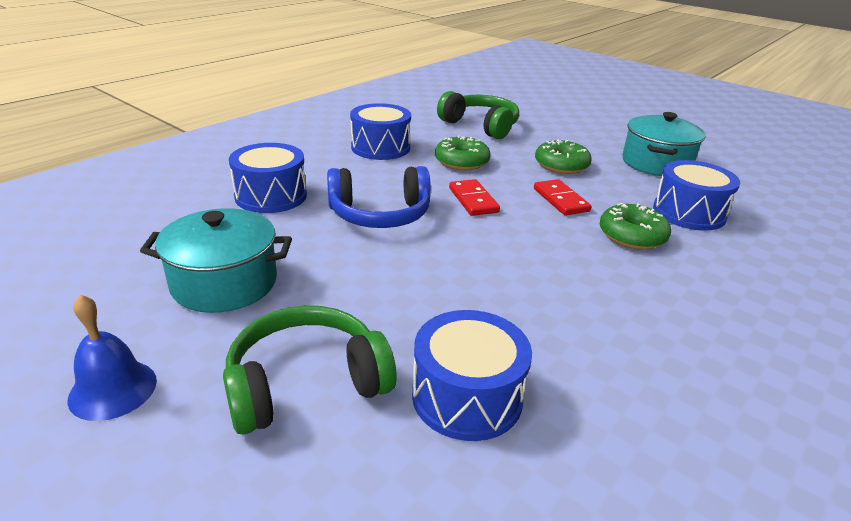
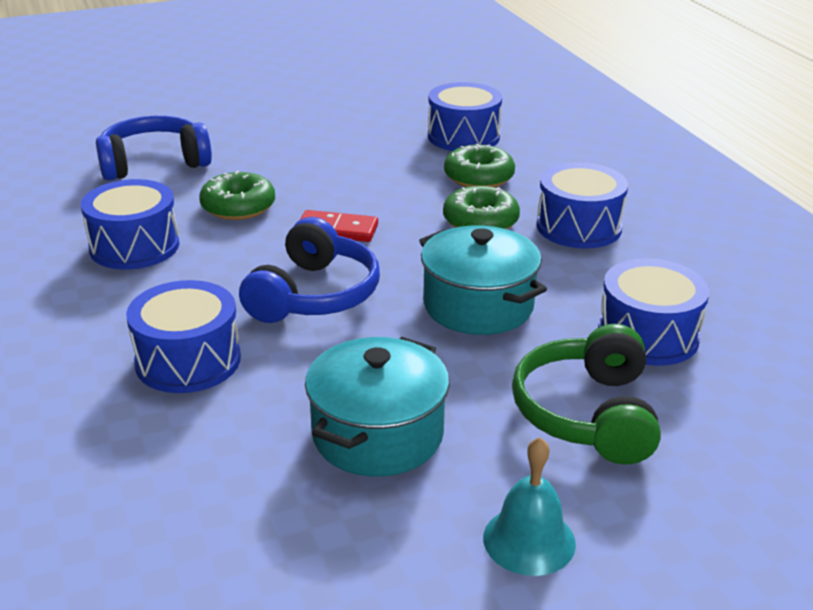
camera: 60 degrees left, 0 degrees up
(113, 389) = (529, 540): blue bell -> turquoise bell
(480, 126) = (154, 163): green headphones -> blue headphones
(560, 200) = (383, 184): red domino -> none
(561, 165) = (311, 156): green donut -> green donut (480, 221)
(619, 307) = (578, 227): none -> blue drum
(656, 163) = (360, 110): turquoise pot -> turquoise pot (478, 306)

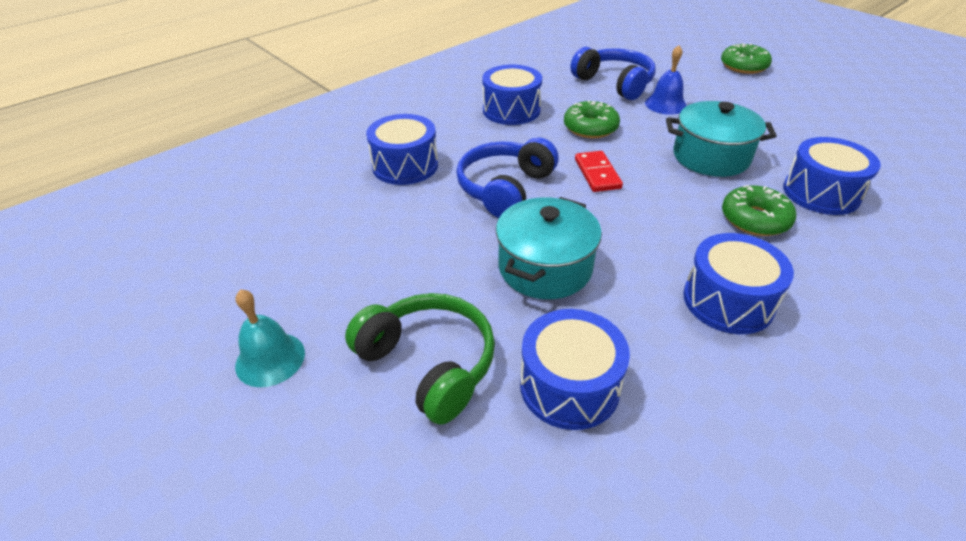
camera: 70 degrees right, 10 degrees up
(238, 150) = (665, 104): none -> blue bell
(314, 295) = (505, 188): blue headphones -> blue headphones turned 120 degrees clockwise
(377, 434) = (362, 259): turquoise pot -> turquoise pot (711, 157)
(480, 221) = (678, 238): green donut -> green donut (743, 66)
(587, 414) = (429, 364): green headphones -> green headphones turned 60 degrees clockwise

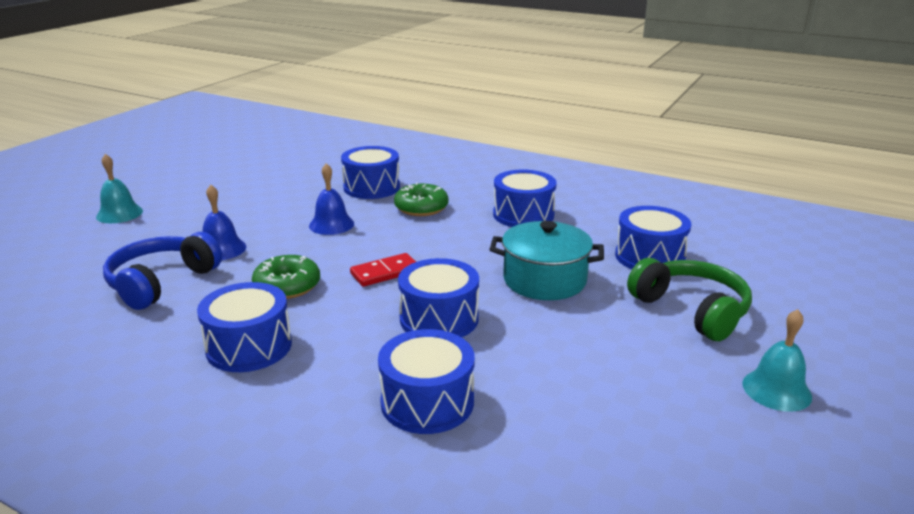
camera: 110 degrees left, 15 degrees down
(429, 364) = (691, 310): green headphones -> green headphones turned 120 degrees clockwise
(505, 188) = (439, 318): blue headphones -> blue drum
(711, 157) = (331, 224): turquoise pot -> blue bell
(743, 66) = (119, 214): green donut -> turquoise bell

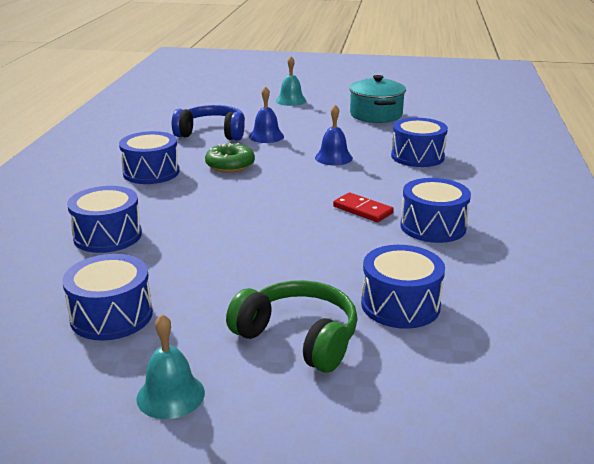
camera: 70 degrees right, 0 degrees up
(385, 272) = (271, 190): red domino -> red domino (362, 210)
(421, 208) = (398, 182): green donut -> none
(439, 318) = (215, 221): blue drum -> blue drum (111, 316)
(544, 280) = (305, 254): turquoise pot -> turquoise pot (376, 115)
(691, 310) = (298, 337): green headphones -> green headphones turned 90 degrees counterclockwise

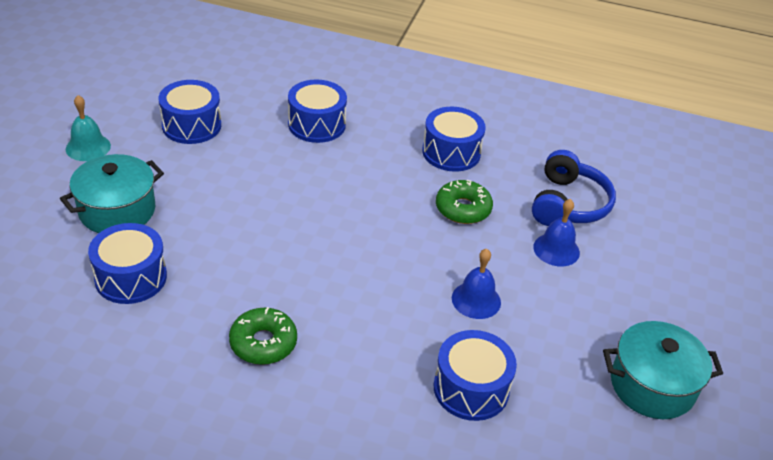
camera: 95 degrees right, 15 degrees up
(291, 100) = (713, 296): turquoise bell -> none
(298, 337) = (117, 210): green headphones -> turquoise pot
(362, 210) = (320, 294): red domino -> none
(433, 226) = (263, 343): blue drum -> green donut

